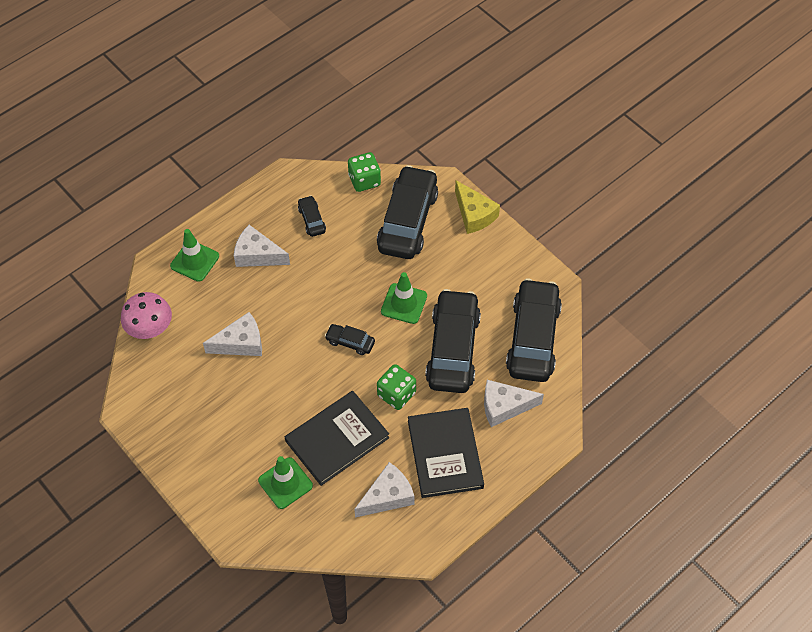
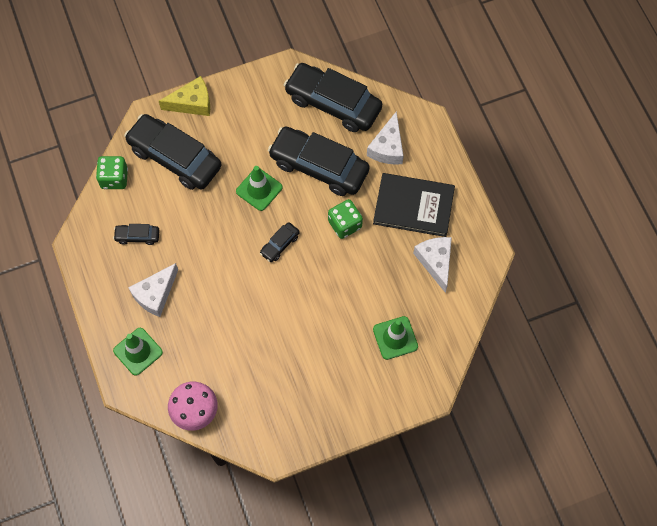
camera: 70 degrees left, 10 degrees up
(241, 343) = (244, 335): white cheese -> none
(337, 439) = (369, 284): black book -> none

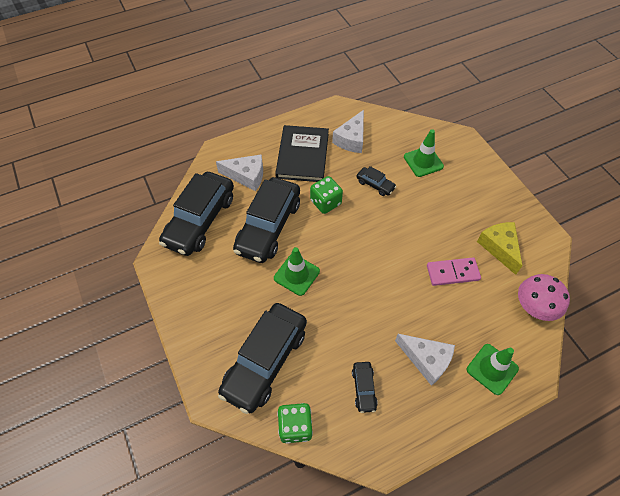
camera: 95 degrees left, 10 degrees down
(192, 103) = (196, 351): yellow cheese -> yellow cheese (499, 248)
(243, 338) = (452, 273): none -> pink domino
(280, 244) = (353, 251): black car -> black car (375, 185)
(435, 262) = (351, 139): white cheese -> white cheese turned 45 degrees counterclockwise

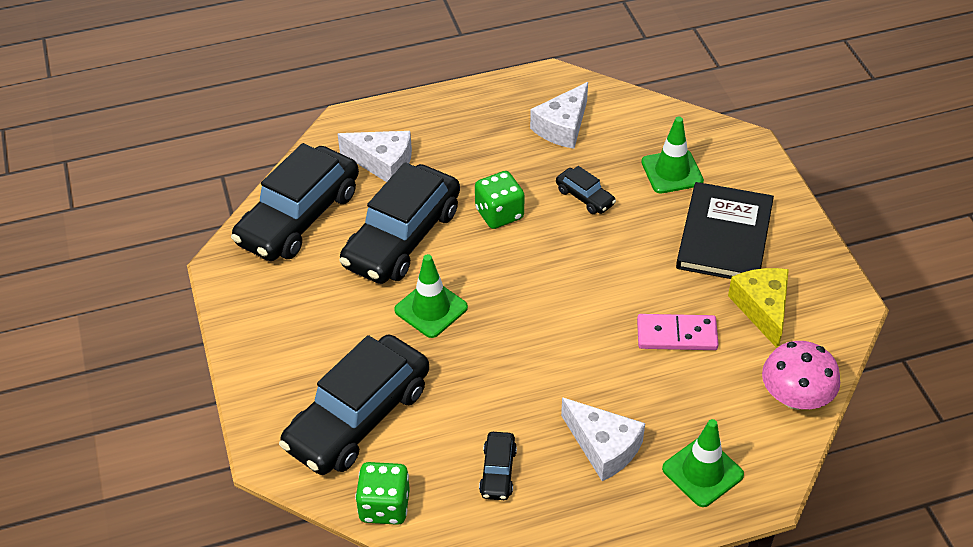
camera: 10 degrees right, 10 degrees down
(302, 155) = (478, 142): black book -> black book (724, 236)

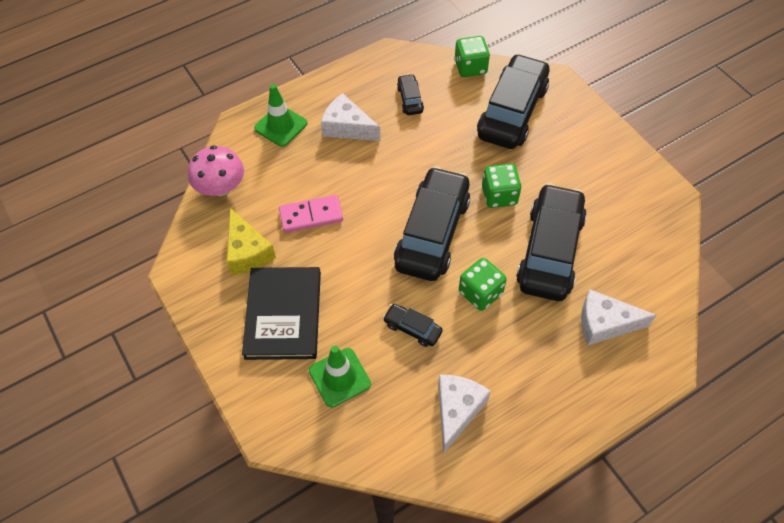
camera: 165 degrees right, 10 degrees up
(299, 217) = (643, 250): black car -> black car (432, 232)
(431, 309) = (499, 195): green traffic cone -> green dice

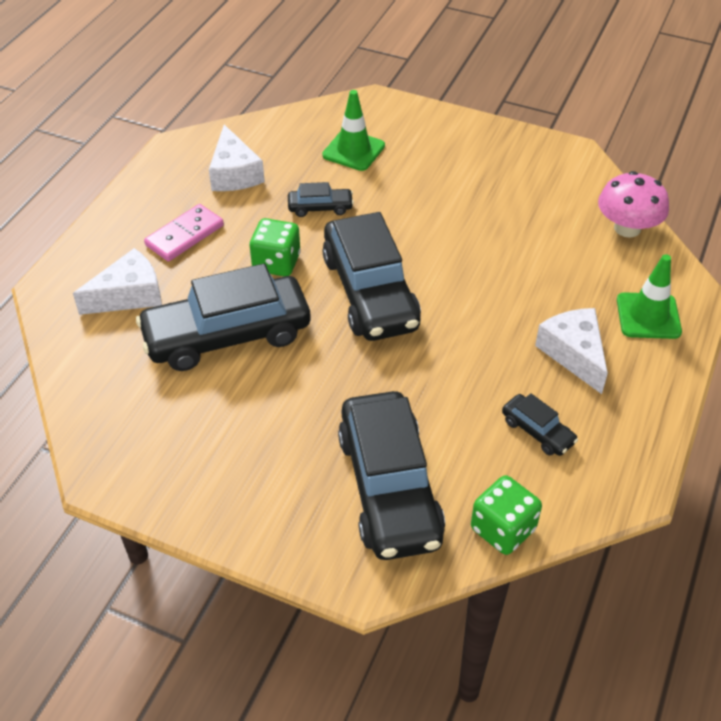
camera: 145 degrees right, 10 degrees down
(247, 252) = (532, 192): yellow cheese -> none
(283, 315) = (445, 166): black book -> none
(311, 215) = (509, 248): pink domino -> pink domino (185, 235)
(347, 127) = (574, 354): white cheese -> white cheese turned 105 degrees counterclockwise
(499, 195) = (325, 366): green dice -> none
(550, 251) = (227, 335): black car -> black car turned 90 degrees clockwise

